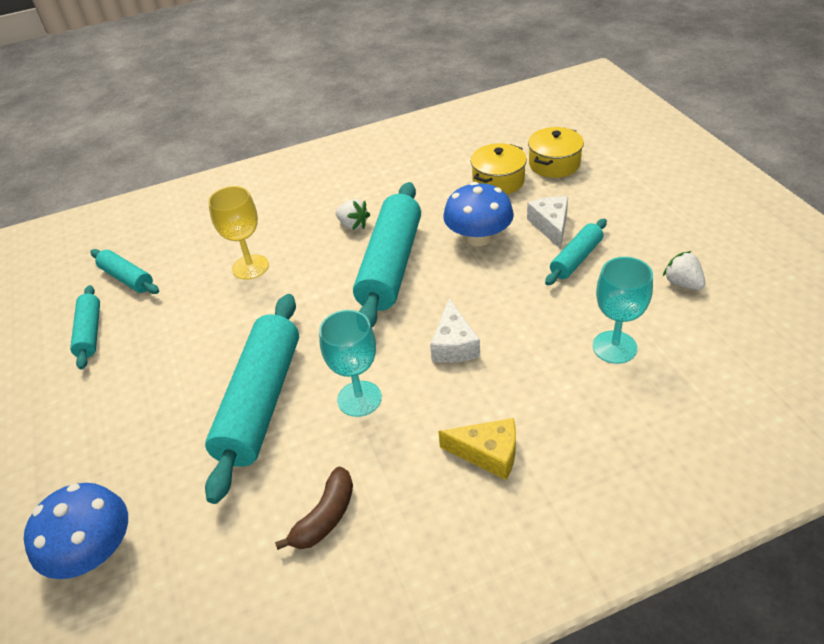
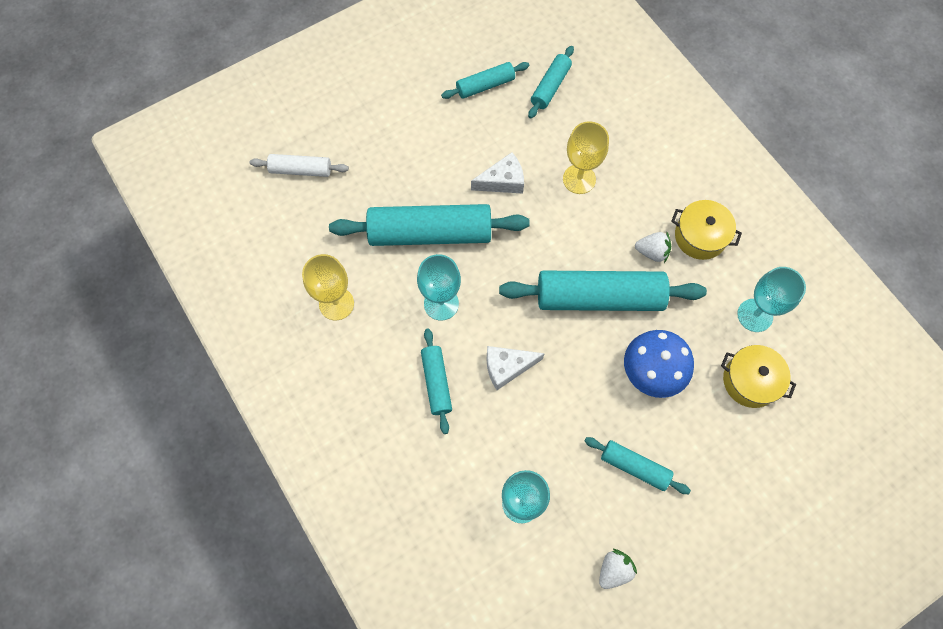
camera: 75 degrees right, 25 degrees up
(94, 551) = (301, 170): blue mushroom -> white rolling pin
(325, 517) = (336, 304): brown banana -> yellow goblet
(353, 225) = (652, 252): white strawberry -> white strawberry turned 105 degrees counterclockwise
(436, 172) = (755, 315): none -> turquoise goblet
(461, 411) = (436, 383): none -> turquoise rolling pin
(488, 454) = (399, 407): yellow cheese -> none
(551, 226) = (682, 440): white cheese -> white cheese (503, 181)
(554, 164) = (794, 438): yellow pot -> yellow pot (700, 236)

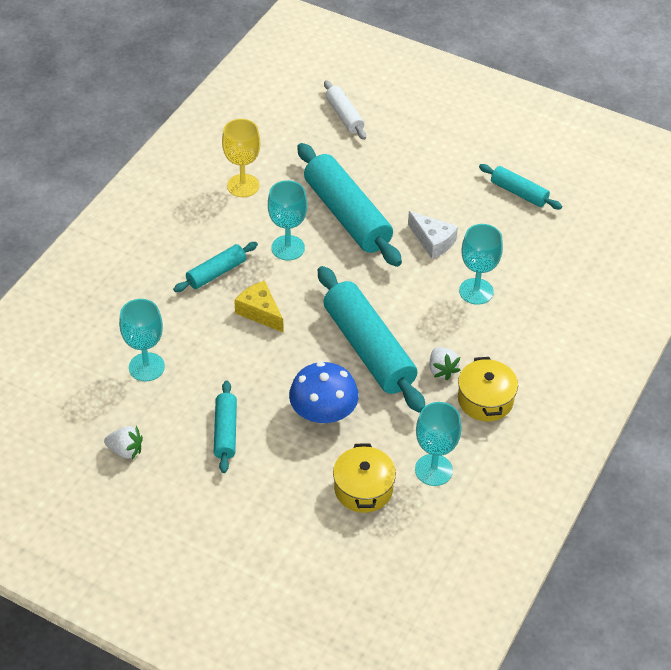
camera: 60 degrees right, 20 degrees down
(507, 367) = (260, 312): white cheese -> yellow cheese
(550, 87) = (555, 236): turquoise rolling pin -> none
(579, 179) = (476, 291): yellow goblet -> turquoise goblet

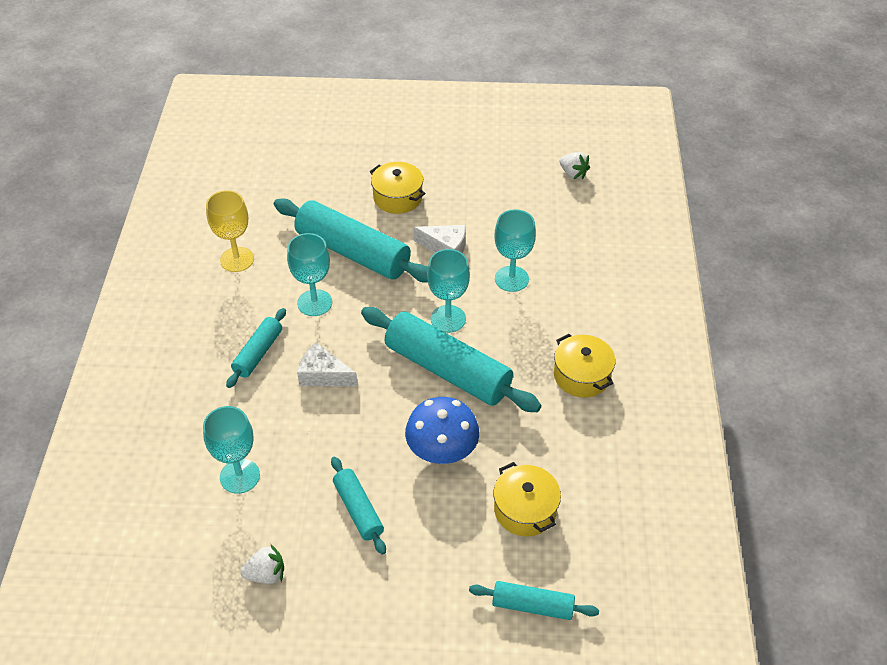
camera: 25 degrees left, 0 degrees up
(260, 312) = (323, 375): yellow cheese -> white cheese
(344, 116) = (297, 163): white rolling pin -> none
(417, 180) = (397, 197): none -> yellow pot
(433, 470) = (577, 462): turquoise goblet -> turquoise goblet (448, 319)
(442, 370) = (526, 363): white strawberry -> white strawberry (573, 174)
(519, 193) = (494, 178): turquoise rolling pin -> turquoise rolling pin (532, 605)

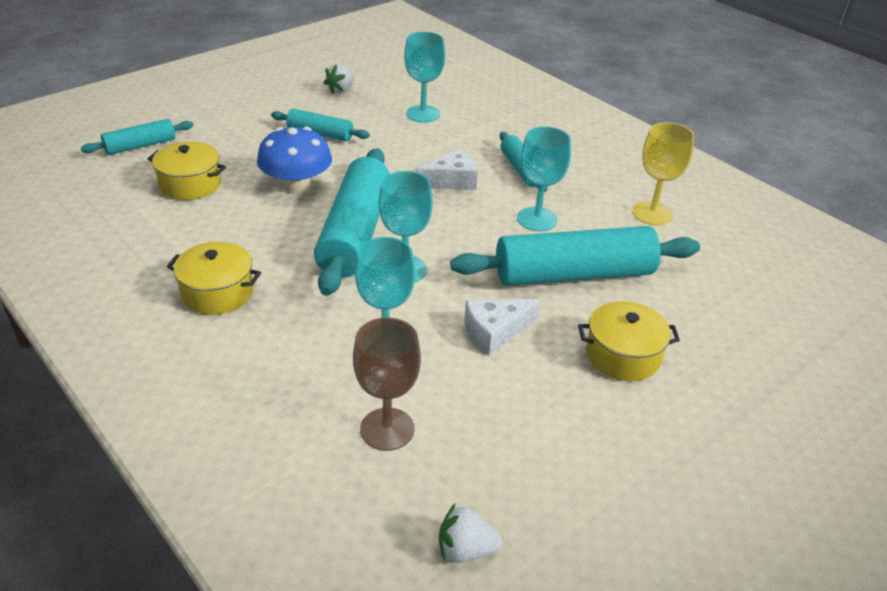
camera: 135 degrees right, 10 degrees down
(447, 370) = (355, 233): turquoise rolling pin -> turquoise rolling pin turned 75 degrees counterclockwise
(557, 235) = (387, 429): none -> brown goblet

